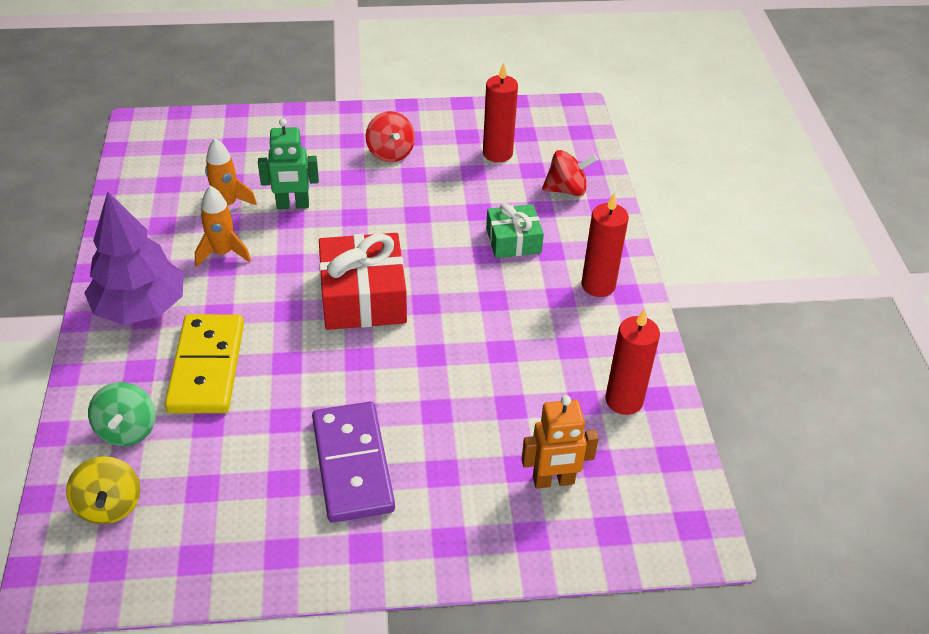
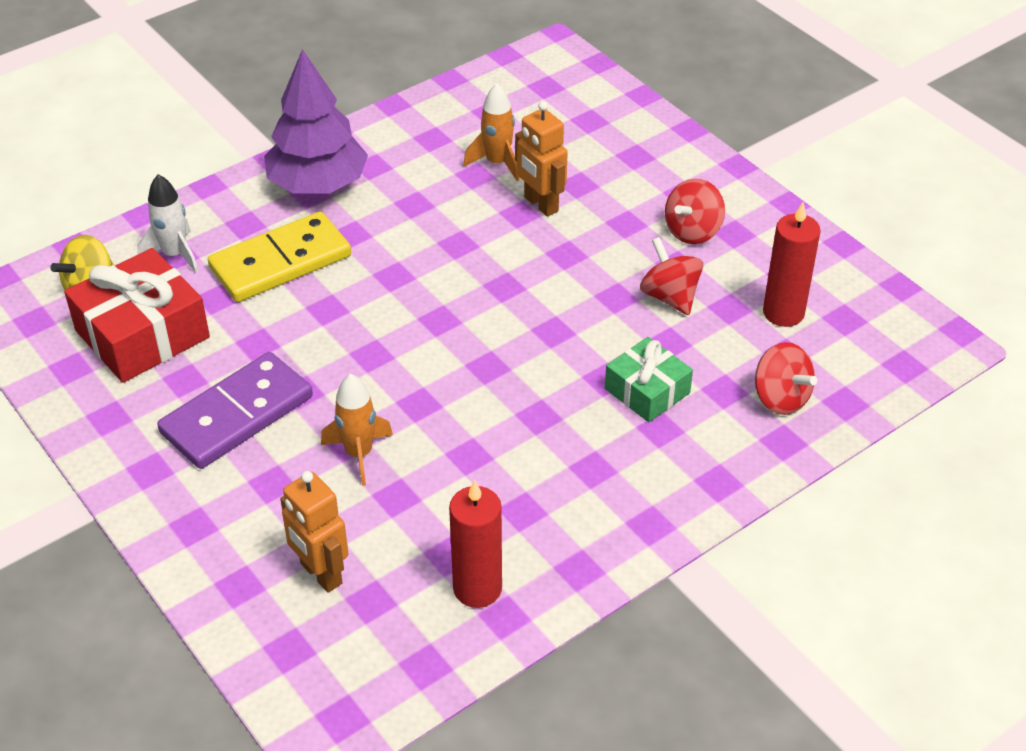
camera: 60 degrees right, 0 degrees up
(127, 430) = (175, 254): green spinning top -> white rocket
(223, 253) = (430, 195): orange rocket -> orange rocket (359, 454)
(293, 205) = (540, 204): green robot -> orange robot
(363, 297) = (456, 317): red gift -> red gift (142, 334)
(439, 191) = (669, 296): none -> red spinning top
(598, 285) = (640, 493): red candle -> none

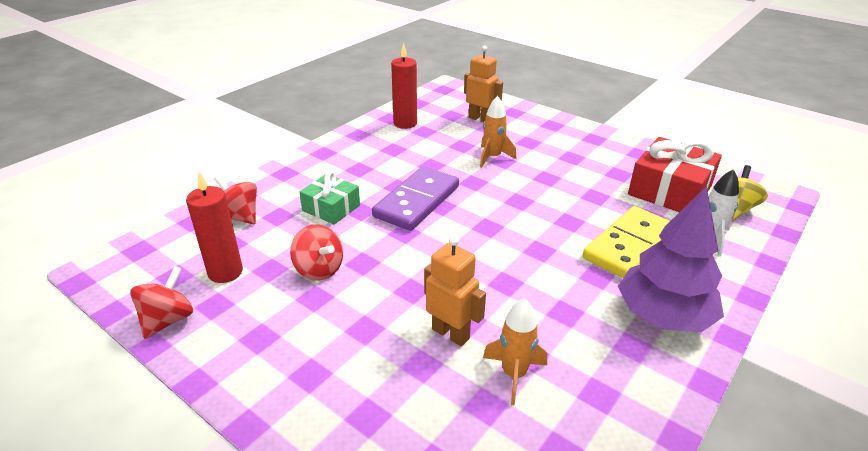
camera: 165 degrees right, 10 degrees down
(237, 414) = (573, 163): purple domino -> purple domino (417, 201)
(692, 231) = (300, 331): red spinning top -> red spinning top (168, 320)

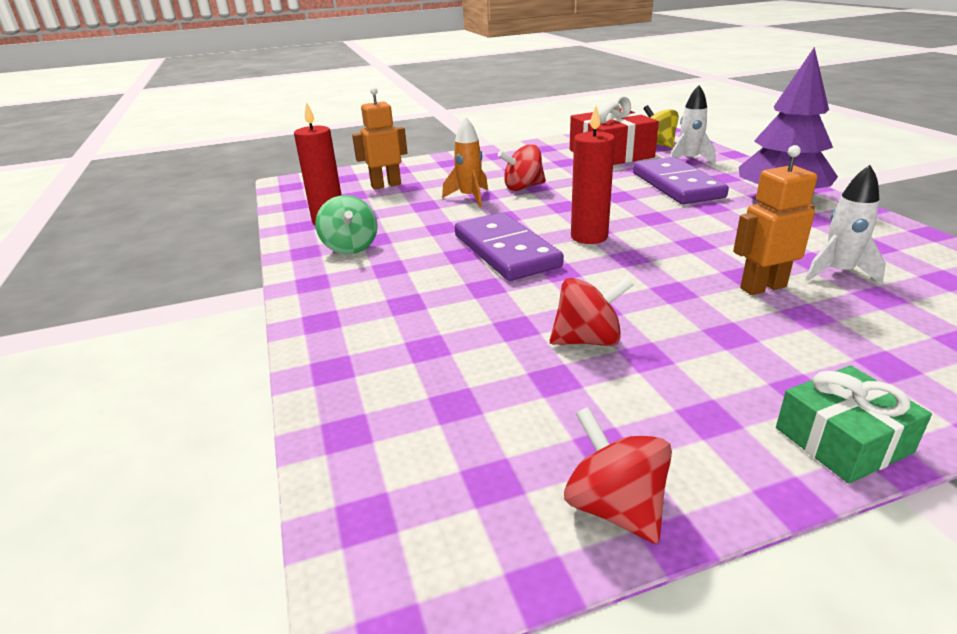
camera: 55 degrees left, 5 degrees down
(225, 272) = (528, 421): red candle -> red candle (589, 237)
(239, 217) = (389, 381): red spinning top -> red spinning top (523, 187)
(331, 208) = (456, 304): green gift -> green gift (842, 440)
(375, 146) = (350, 247): none -> green spinning top
(514, 374) = (838, 273): orange rocket -> white rocket
(630, 246) = (677, 185): yellow domino -> purple domino

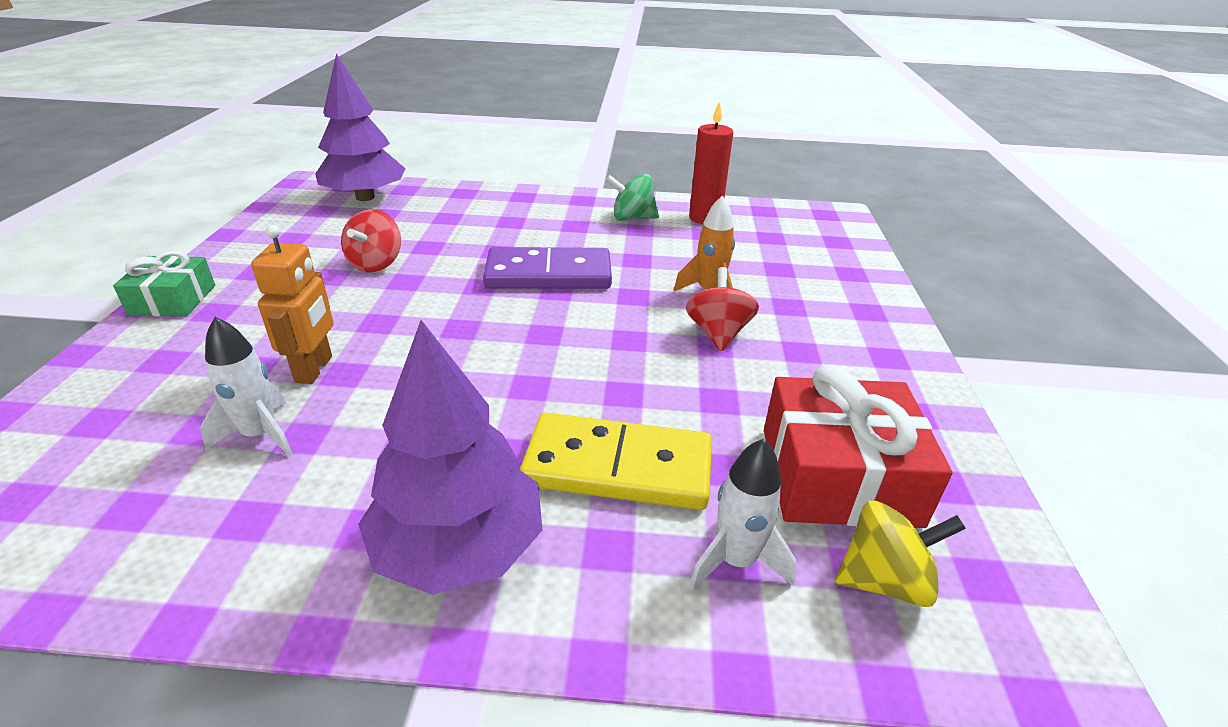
camera: 110 degrees right, 5 degrees up
(386, 185) = (792, 256): orange robot -> none
(407, 458) = (365, 197): none -> purple tree
(589, 237) = (528, 324): red candle -> none
(614, 507) = (261, 228): red spinning top -> none
(677, 185) = (618, 467): purple domino -> yellow domino

